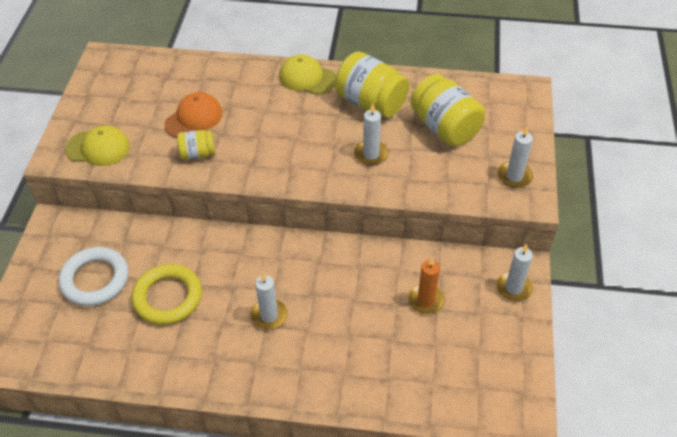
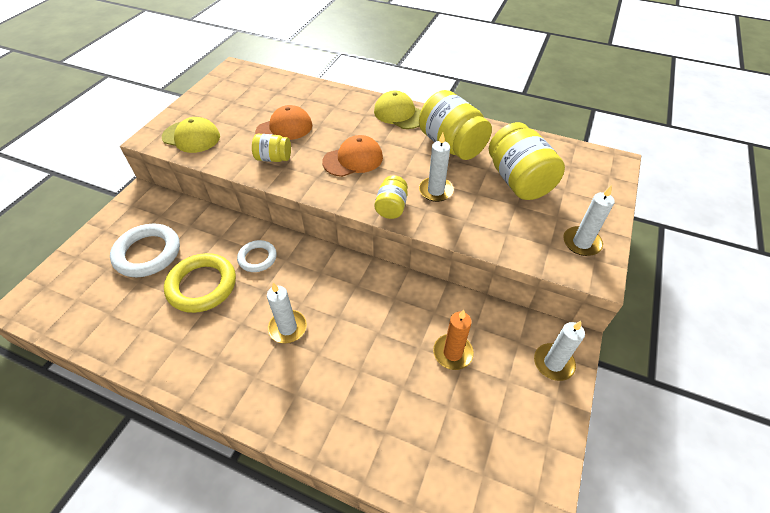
camera: 15 degrees right, 0 degrees up
(211, 258) = (257, 258): none -> white ring
(279, 138) = (353, 159): none -> orange cap
(334, 180) = (391, 207): none -> yellow jar

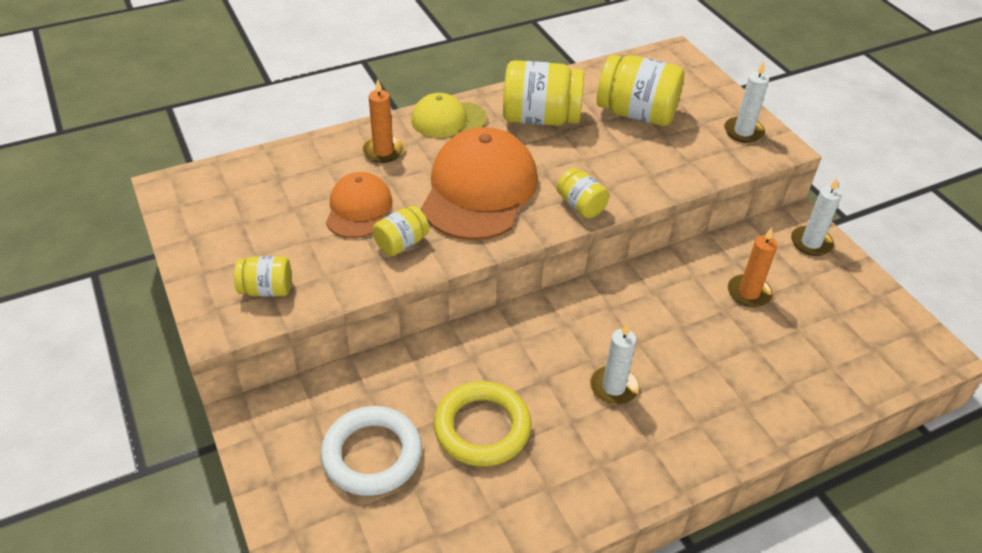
camera: 50 degrees left, 5 degrees down
(191, 137) = (266, 289): yellow cap -> yellow jar
(257, 258) = (491, 360): white ring -> none
(341, 109) = (383, 151): none -> orange candle
(353, 159) = (479, 190): orange cap -> orange cap, size x1.77
(436, 191) = (591, 167): white candle -> none

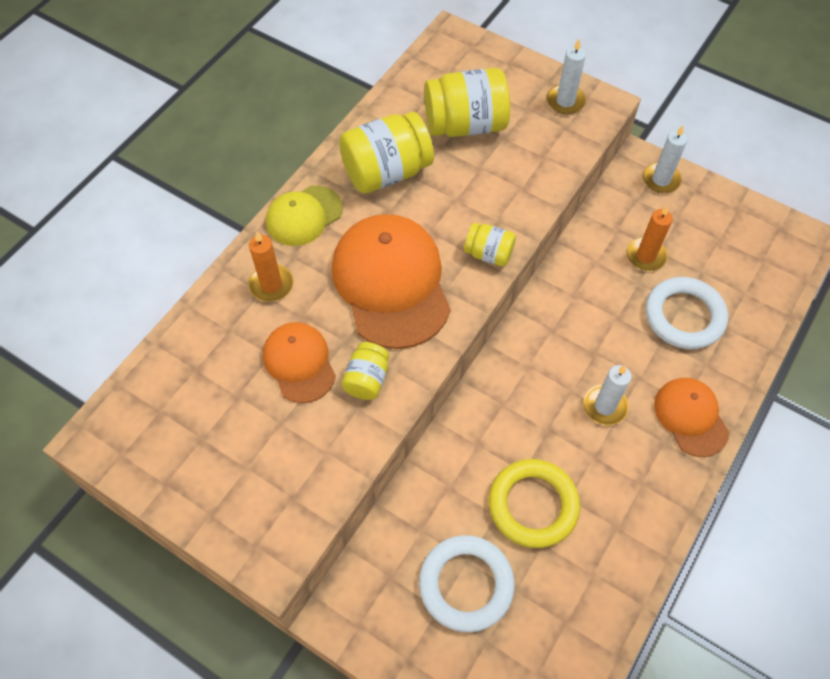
camera: 30 degrees left, 15 degrees up
(266, 289) = (285, 498): yellow jar -> none
(694, 438) = (690, 417): none -> orange cap
(751, 356) = (684, 316): none -> white ring

